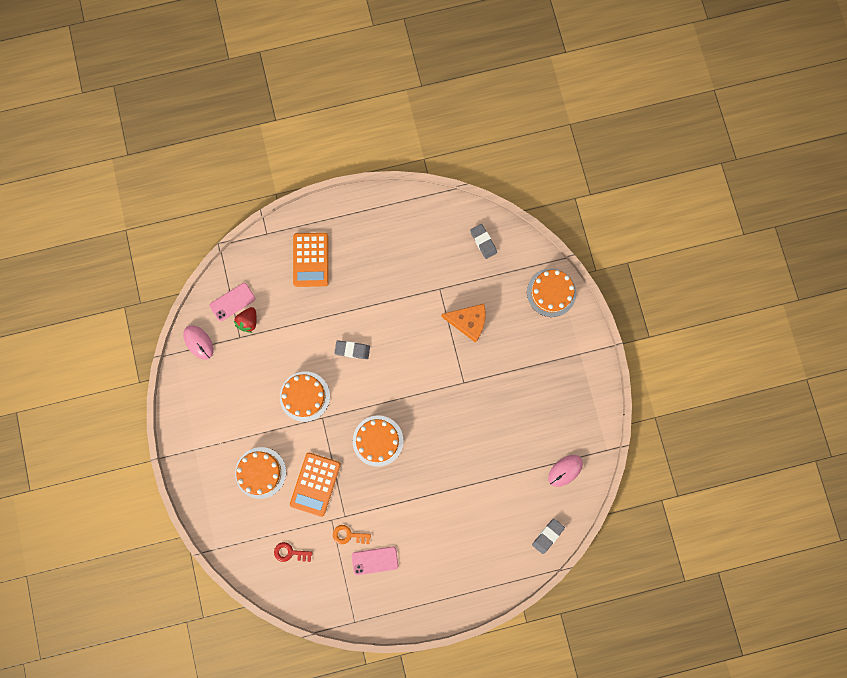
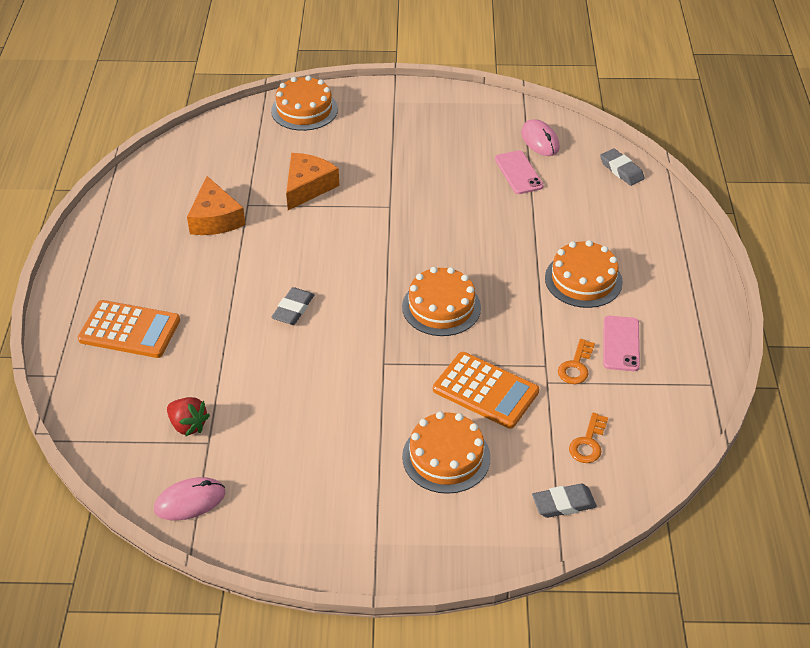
camera: 75 degrees left, 35 degrees down
(232, 302) = (144, 440): pink phone -> pink phone (518, 173)
(290, 552) = (588, 443): red key -> orange key
(304, 396) = (341, 377): orange cake -> orange cake (583, 280)
(420, 273) = (215, 218): none -> orange cheese
(483, 242) = (205, 153): grey eraser -> grey eraser (563, 504)

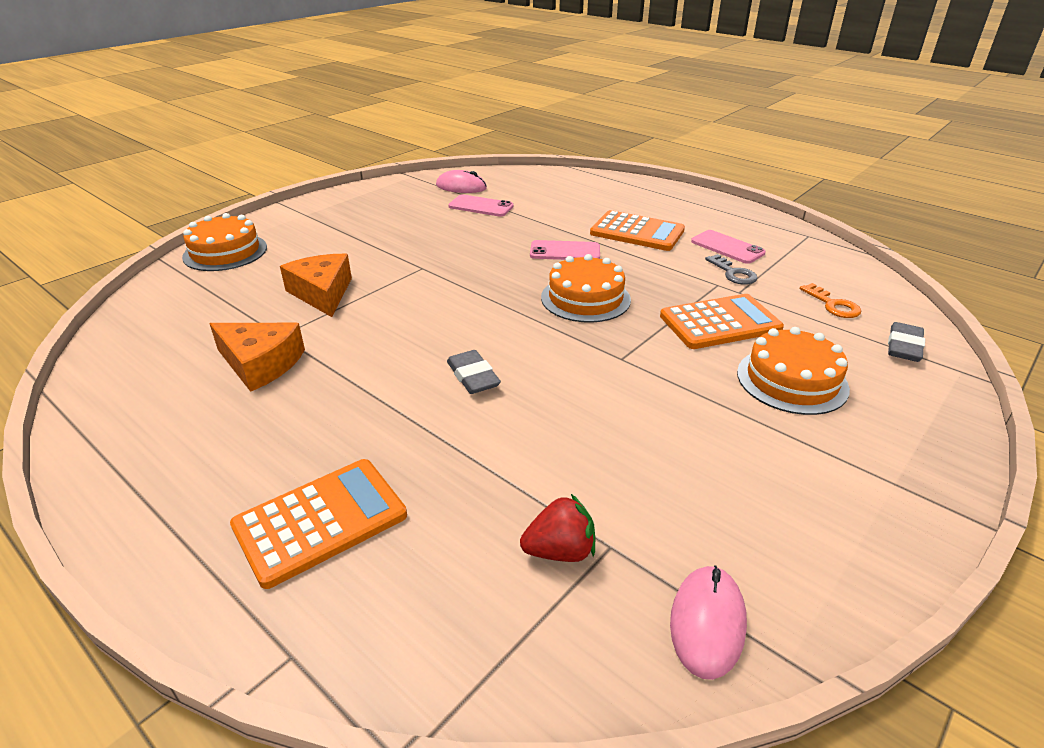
camera: 50 degrees left, 10 degrees down
(499, 259) = (565, 251): none -> pink phone
(576, 366) = (733, 273): orange key -> grey key
(583, 280) = (637, 232): orange cake -> orange calculator
(621, 170) = (542, 177): grey eraser -> none

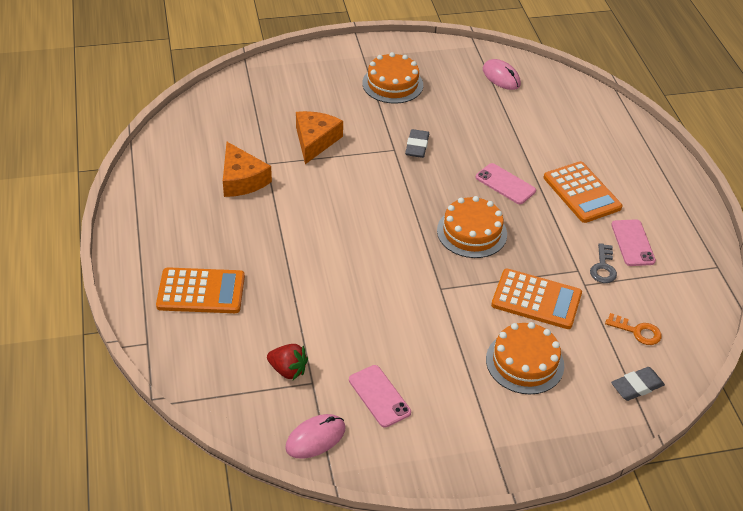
camera: 35 degrees right, 10 degrees up
(225, 252) = (286, 72): orange cake -> orange cake (392, 84)
(473, 376) = (343, 252): grey eraser -> grey eraser (417, 146)
(481, 206) = (493, 107): pink phone -> pink phone (379, 396)
(833, 305) = (637, 331): orange key -> orange key turned 75 degrees counterclockwise

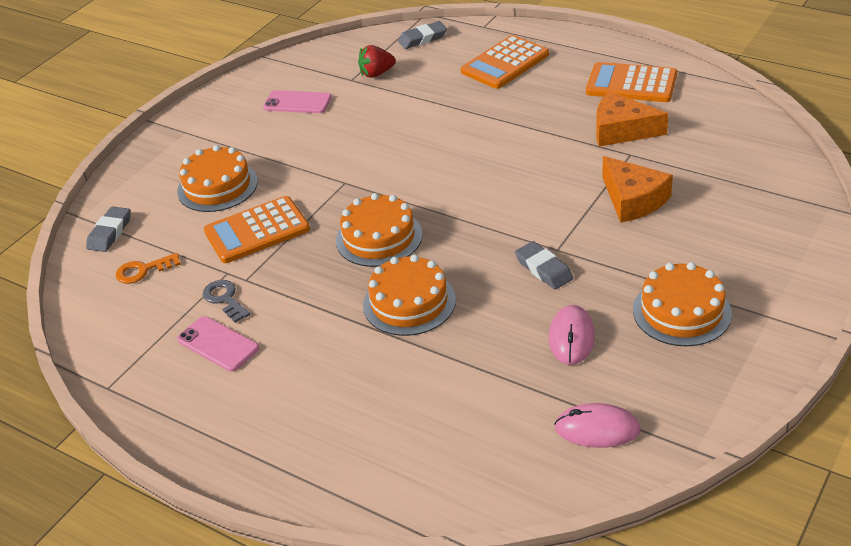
camera: 140 degrees right, 5 degrees down
(203, 376) = (422, 38): none -> grey eraser
(315, 438) = (308, 63): pink mouse -> pink mouse (571, 337)
(505, 184) = (409, 302): pink phone -> orange cake
(582, 193) = (324, 356): orange calculator -> orange calculator (631, 84)

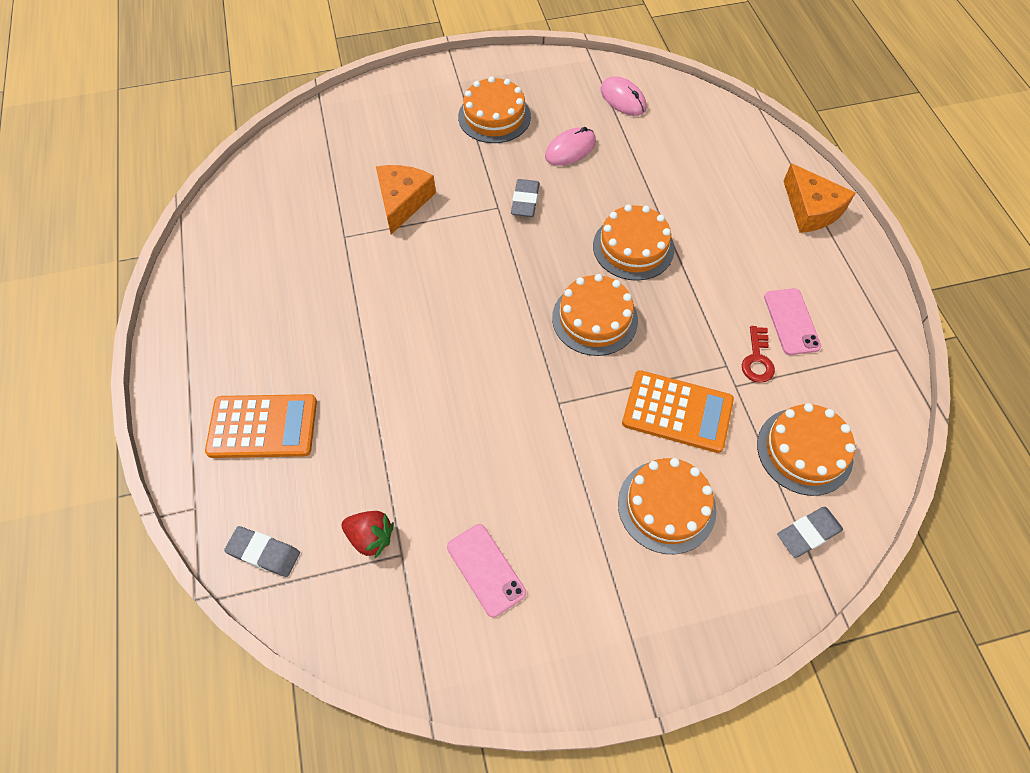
camera: 140 degrees left, 20 degrees up
(143, 270) = (804, 451): orange key -> orange cake
(225, 299) = (757, 359): grey key -> red key
(621, 130) = (314, 261): orange cheese -> orange cheese (811, 209)
(631, 84) = (231, 299): orange calculator -> none

